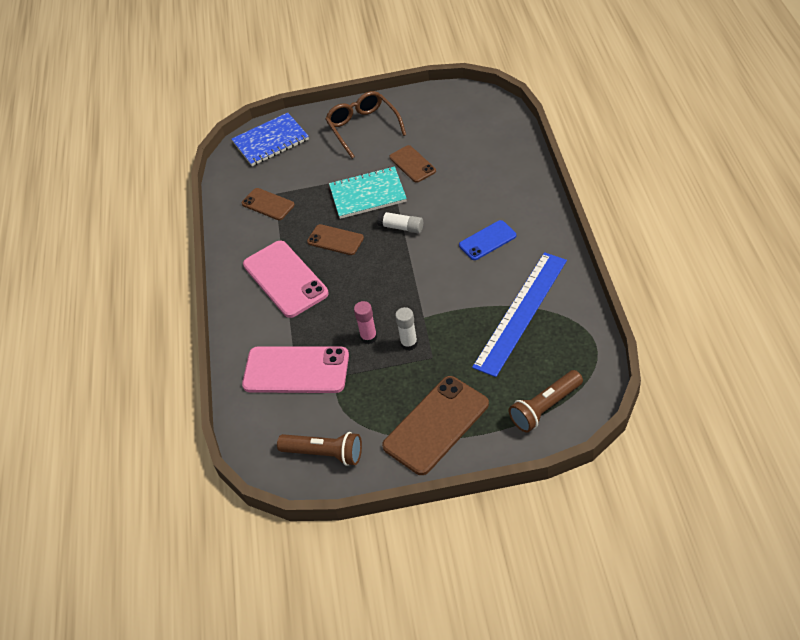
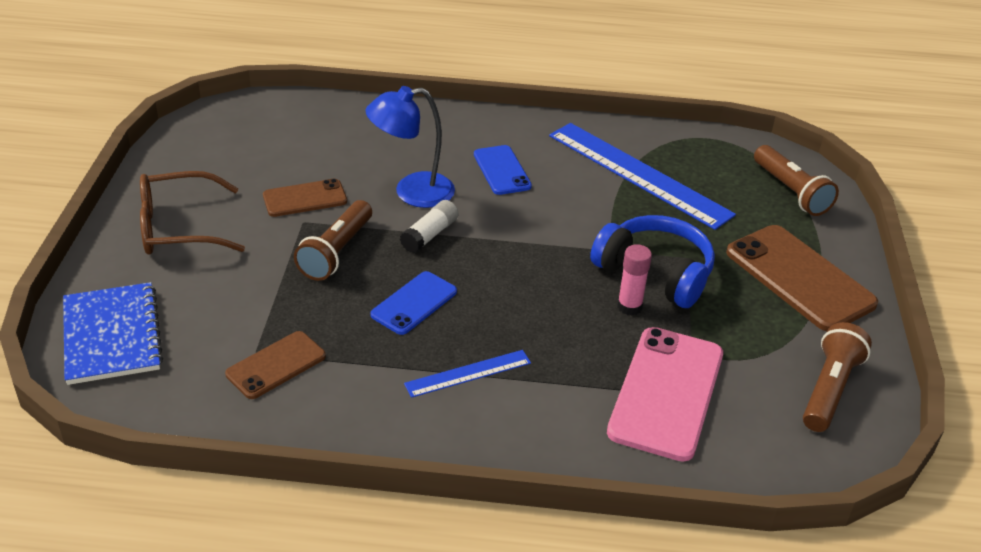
camera: 85 degrees left, 10 degrees down
(285, 279) = (468, 373): pink phone -> blue ruler
(335, 240) = (414, 303): brown phone -> blue phone
(367, 194) = (336, 252): turquoise notebook -> brown flashlight
(409, 344) = (655, 272): white glue stick -> blue headphones
(441, 206) = (412, 192): none -> blue lamp

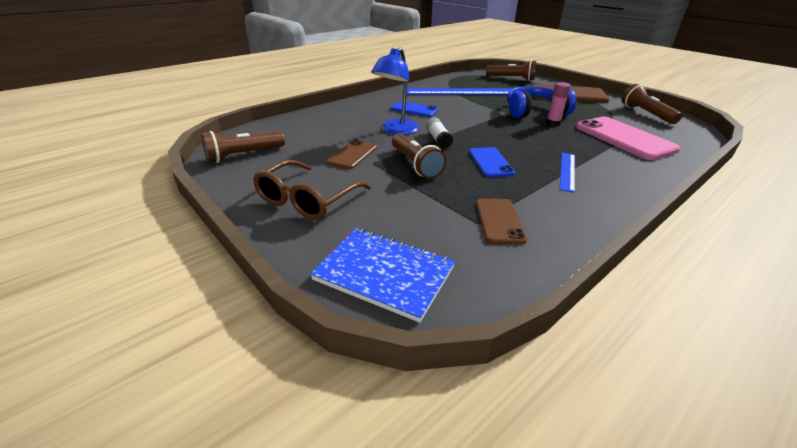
camera: 45 degrees left, 5 degrees down
(216, 136) = (243, 155): none -> brown flashlight

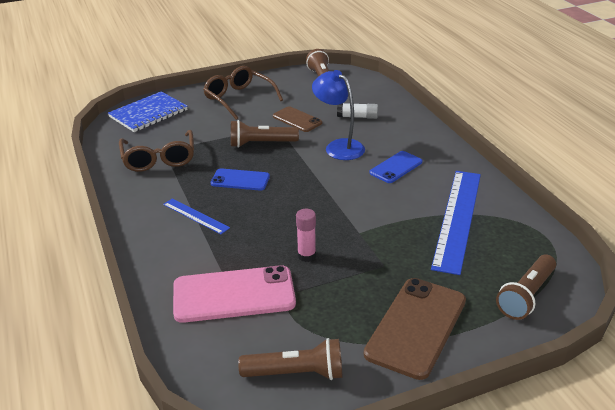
camera: 110 degrees right, 0 degrees up
(438, 139) = (305, 165): white glue stick -> white glue stick (357, 117)
(499, 221) = (159, 159): brown phone -> brown glasses
(534, 112) = (353, 256): blue headphones -> none

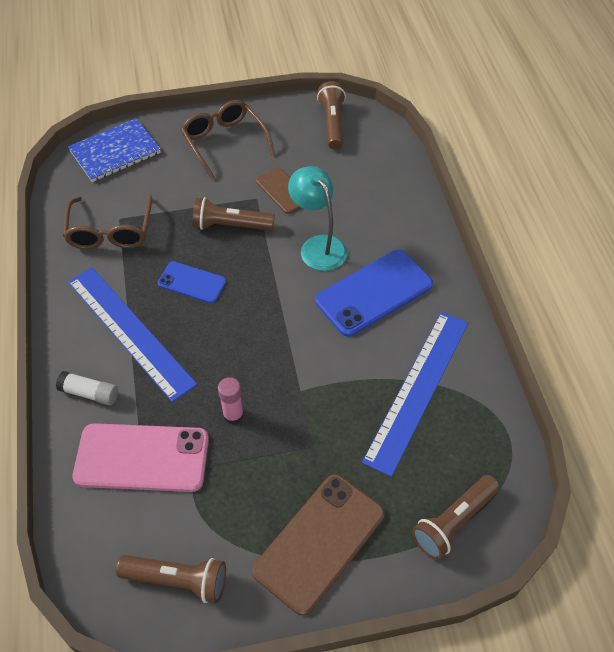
camera: 10 degrees right, 20 degrees up
(195, 216) = (130, 331): blue ruler -> blue ruler, size x2.04
(339, 146) = (318, 246): blue lamp -> turquoise lamp
(357, 117) = (355, 197): white glue stick -> white glue stick (89, 393)
(396, 167) = (373, 292): blue phone -> blue phone, size x1.75

